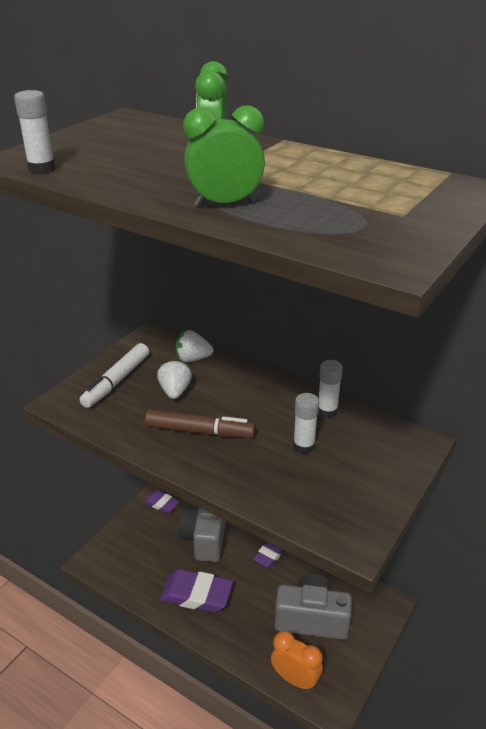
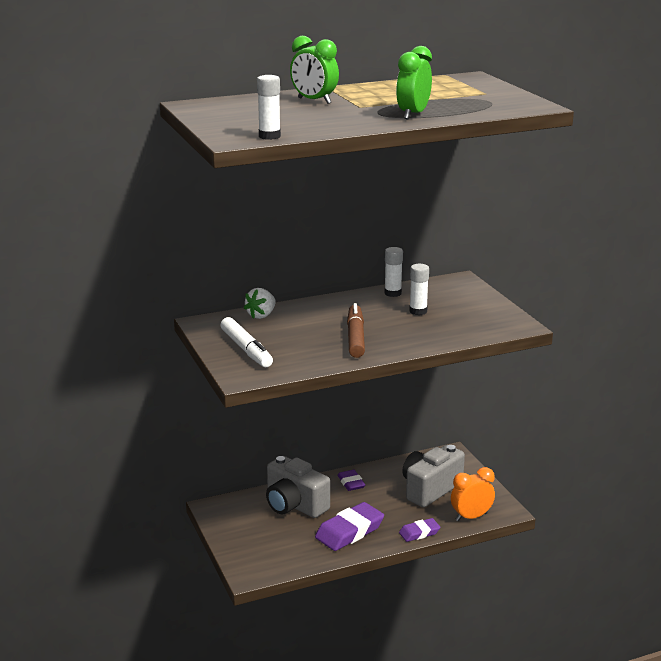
camera: 55 degrees left, 10 degrees down
(162, 504) = (228, 513): purple eraser -> purple eraser (419, 533)
(175, 391) = (294, 332): white strawberry -> none
(199, 431) = (355, 337): brown marker -> brown marker turned 45 degrees counterclockwise

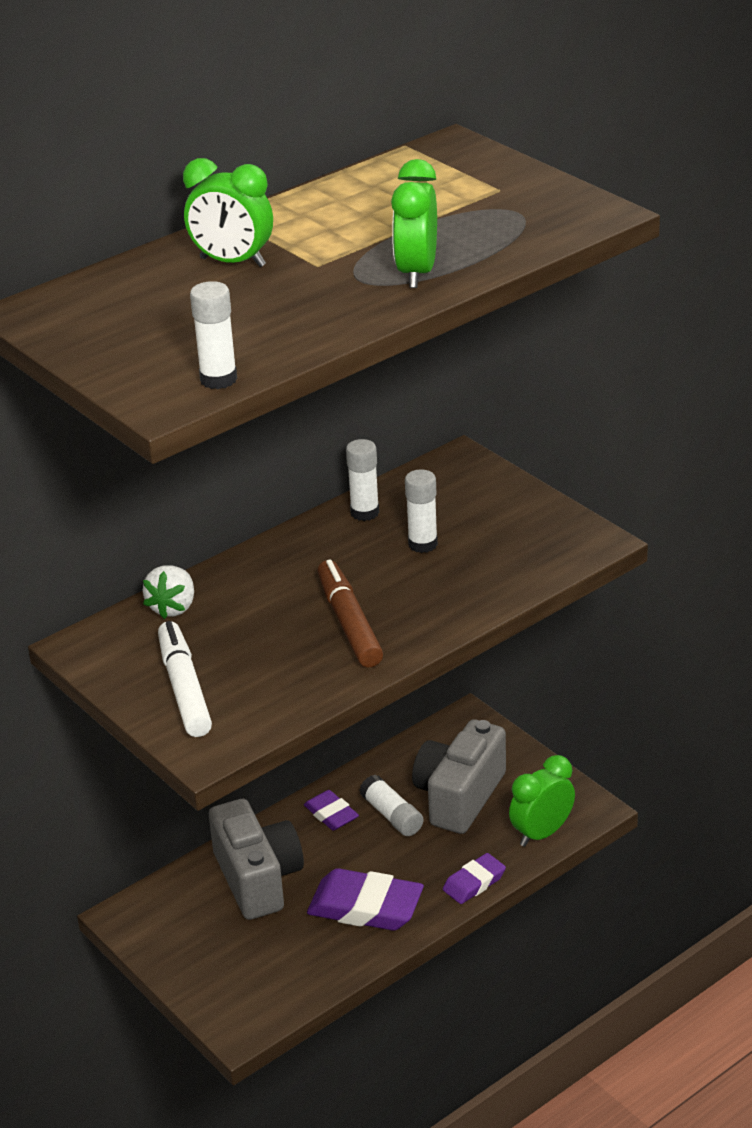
camera: 15 degrees left, 10 degrees up
(246, 349) = (184, 688): white marker -> white marker turned 150 degrees counterclockwise
(294, 505) = (258, 879): grey camera -> grey camera turned 135 degrees counterclockwise
(349, 531) = (365, 907): purple eraser -> purple eraser turned 75 degrees clockwise
(386, 490) = (392, 816): none -> white glue stick
(471, 517) = (542, 833): orange clock -> green clock

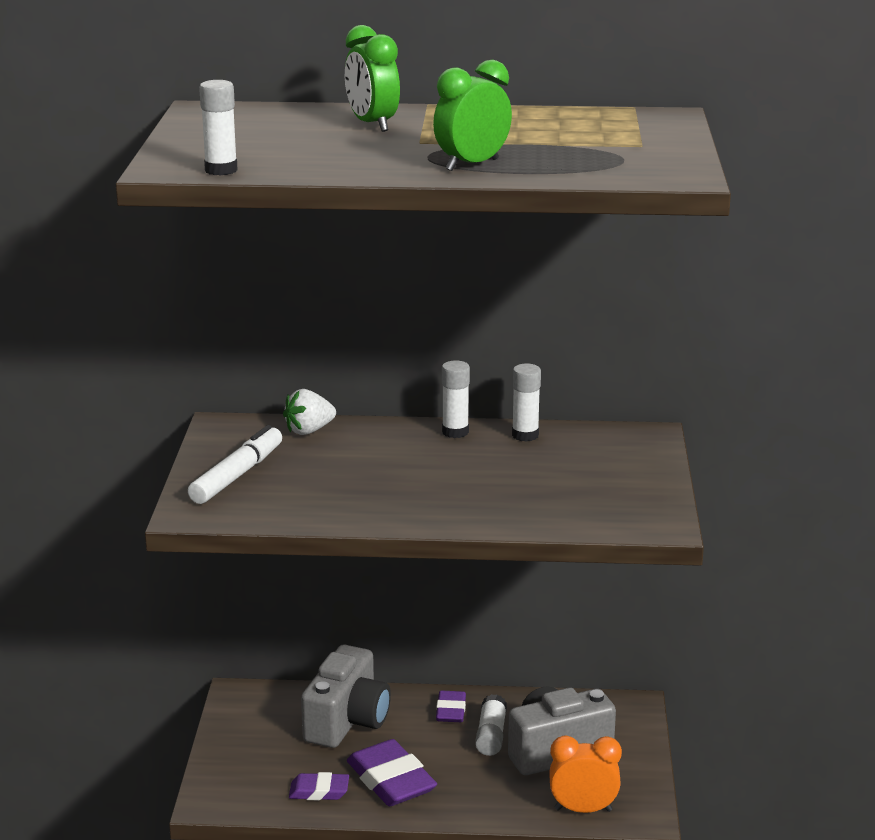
camera: 40 degrees right, 10 degrees down
(349, 623) = (400, 490): brown marker -> none
(422, 544) = (532, 470): white glue stick -> white glue stick (455, 432)
(474, 882) = (487, 811): purple eraser -> purple eraser (319, 791)
(542, 833) = (583, 810): green clock -> orange clock

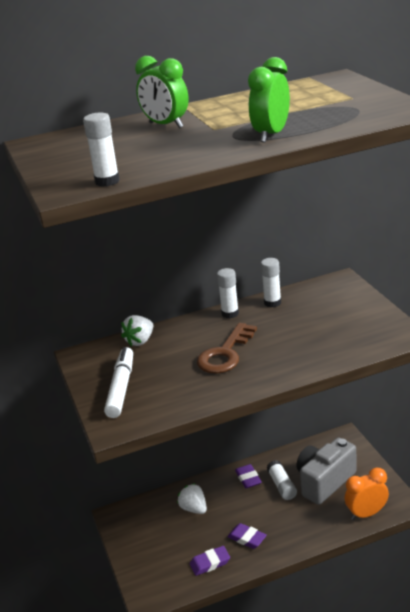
camera: 20 degrees left, 5 degrees up
(347, 721) = (194, 508): grey camera -> white strawberry
(391, 780) = (247, 538): purple eraser -> purple eraser, size x0.57
(401, 476) = (225, 354): none -> brown key

